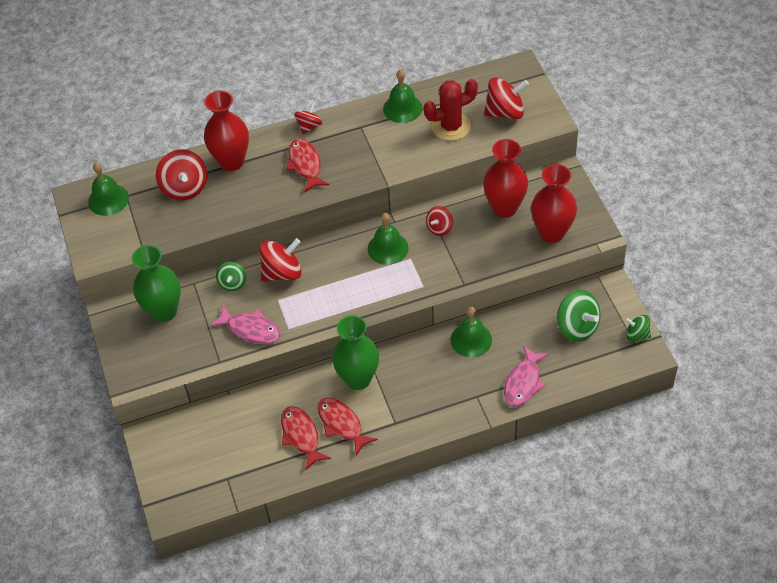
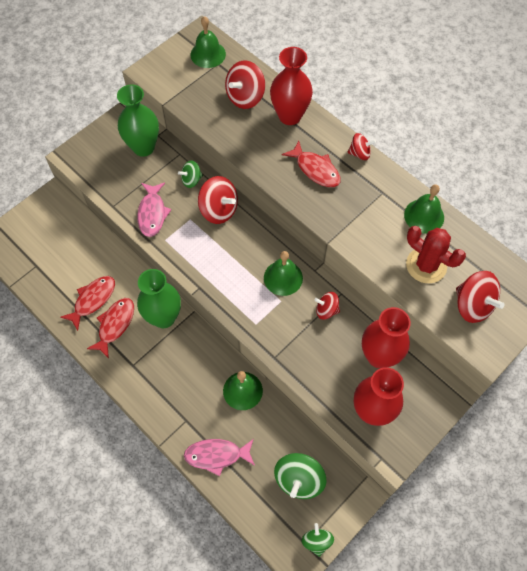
camera: 60 degrees right, 10 degrees up
(305, 165) = (315, 169): red fish -> red fish turned 90 degrees clockwise

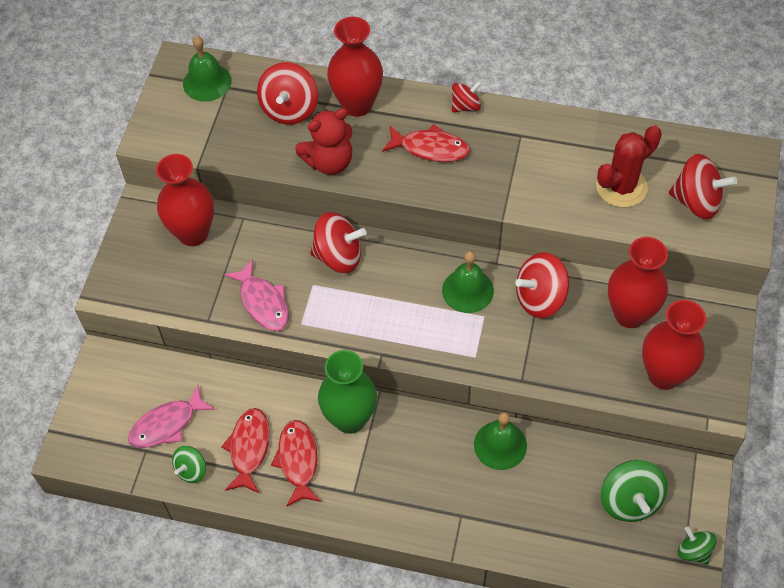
camera: 30 degrees left, 5 degrees down
(143, 147) = (193, 233): green vase -> red vase
(191, 180) = (281, 240): green spinning top -> green spinning top (191, 470)
(216, 455) = (523, 531): pink fish -> pink fish (167, 424)
(244, 144) = (329, 162): none -> red teddy bear
(326, 310) = (540, 298): red spinning top -> red spinning top, size x1.68
(424, 216) = (582, 137): green bell -> none
(426, 265) = (621, 187): red cactus -> red cactus turned 45 degrees counterclockwise

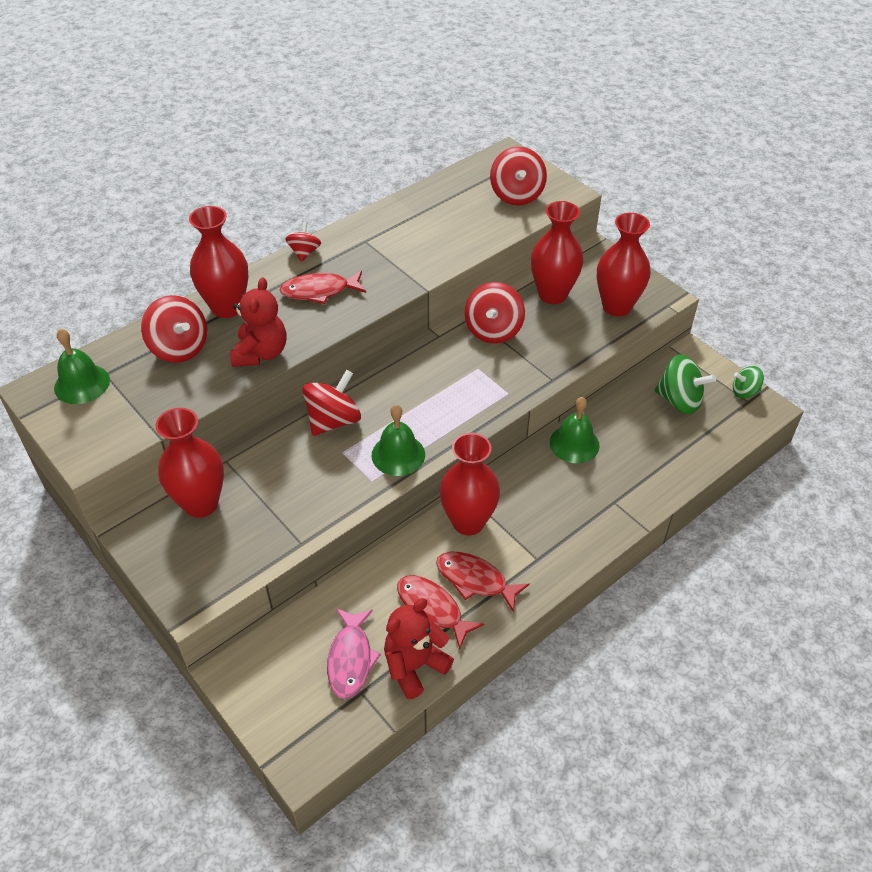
camera: 55 degrees left, 10 degrees down
(191, 470) = (414, 666): green spinning top -> red teddy bear
(263, 302) = (324, 494): pink fish -> none
(350, 419) = (468, 522): green vase -> red vase
(430, 148) = (319, 291): red fish -> red fish turned 150 degrees counterclockwise
(467, 290) = (446, 364): green bell -> green bell (398, 454)
(621, 187) = (466, 220): red cactus -> none
(696, 202) = (516, 195): red spinning top -> red spinning top turned 120 degrees clockwise

